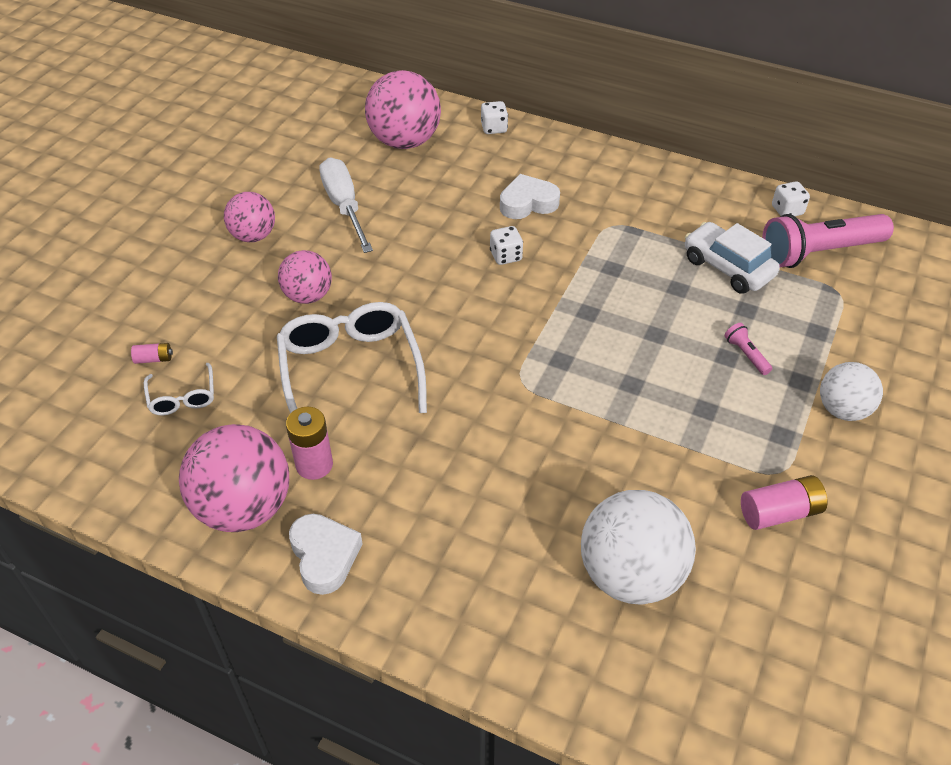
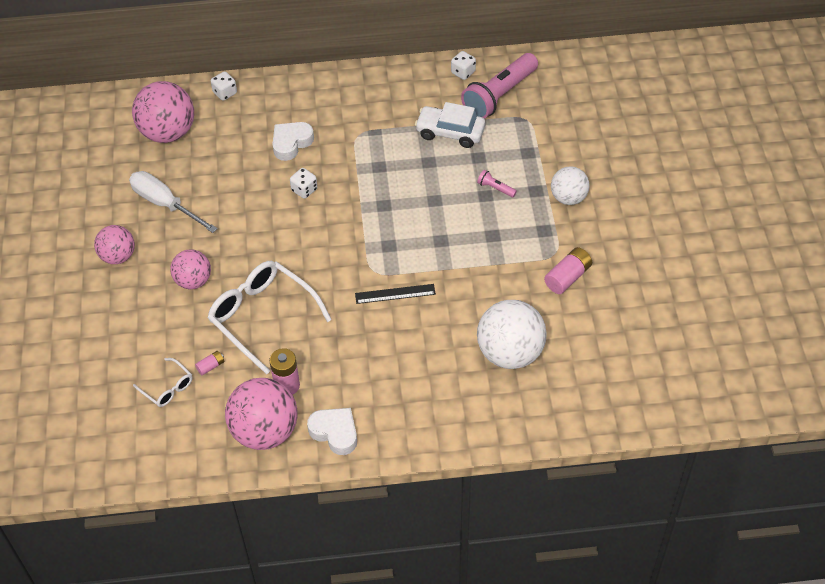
camera: 30 degrees left, 5 degrees up
(154, 359) = (125, 373): pink battery -> pink battery (211, 366)
(528, 421) = (395, 294): none -> black ruler

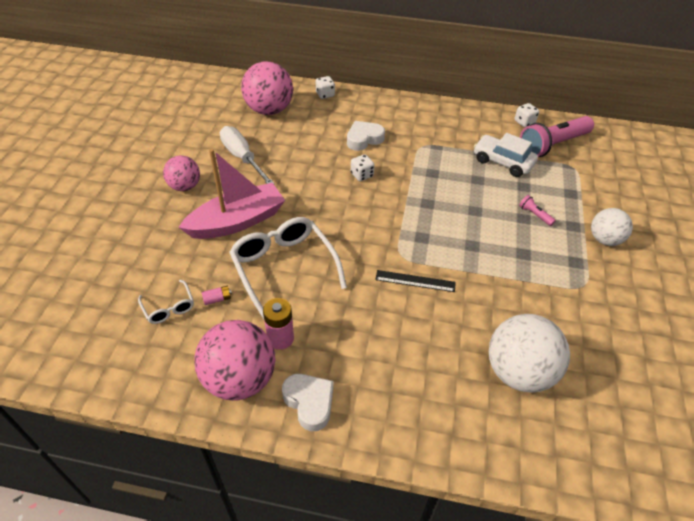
camera: 15 degrees right, 5 degrees down
(193, 281) = (237, 221): pink ball -> pink boat
(567, 277) = (593, 312): pink battery -> none

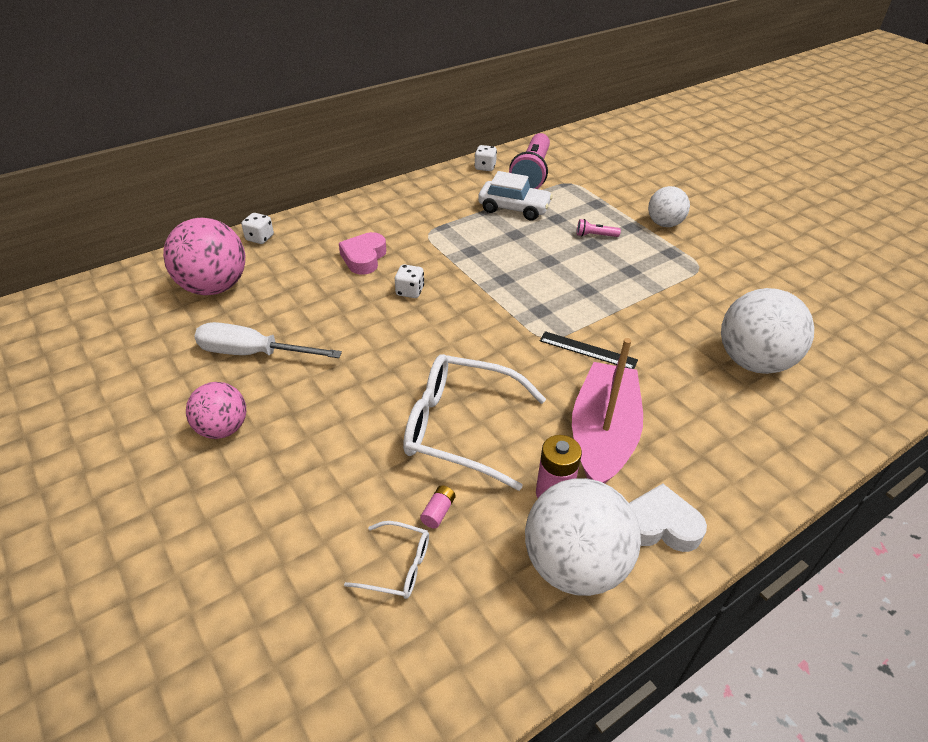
camera: 45 degrees left, 5 degrees down
(237, 221) = (344, 420): pink boat -> pink boat (603, 435)
(240, 379) = (574, 565): pink ball -> white ball
(364, 139) = (364, 258): white heart -> pink heart
(415, 281) = (588, 350): black ruler -> black ruler turned 60 degrees clockwise
(502, 162) = (514, 208): white car -> white car turned 150 degrees counterclockwise

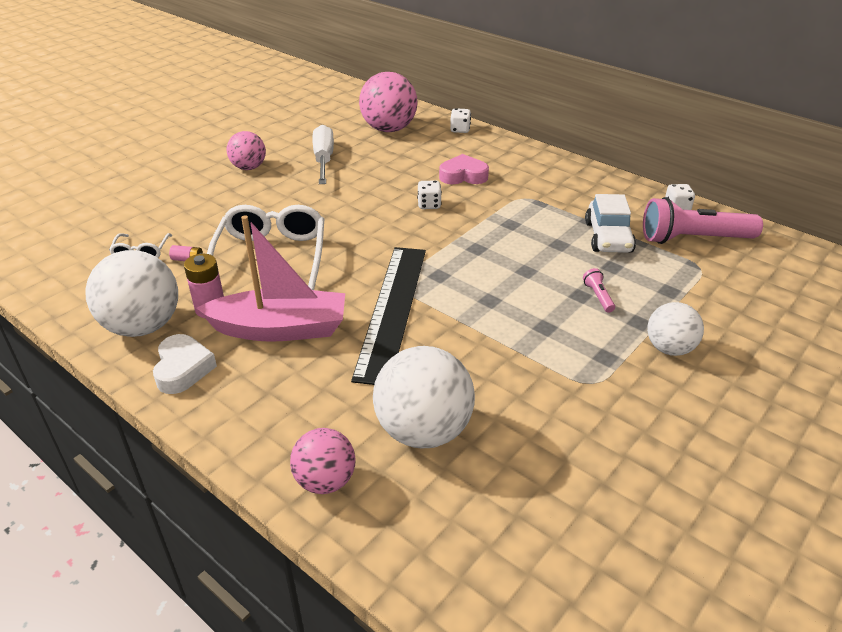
camera: 75 degrees right, 5 degrees down
(588, 350) = (392, 310): black ruler -> black ruler, size x2.18
(814, 429) = (325, 481): none -> pink ball

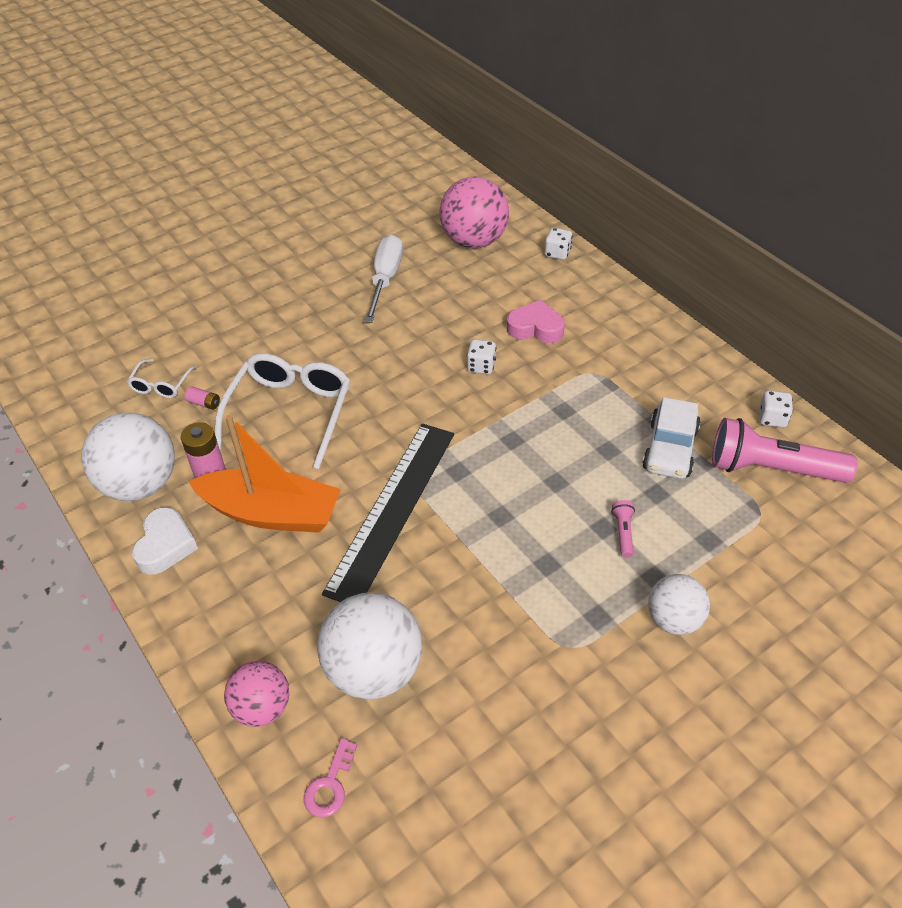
camera: 15 degrees right, 10 degrees up
(249, 167) = (300, 280): pink ball -> none
(280, 329) = (271, 513): pink boat -> orange boat
(417, 532) = (330, 785): none -> pink key

